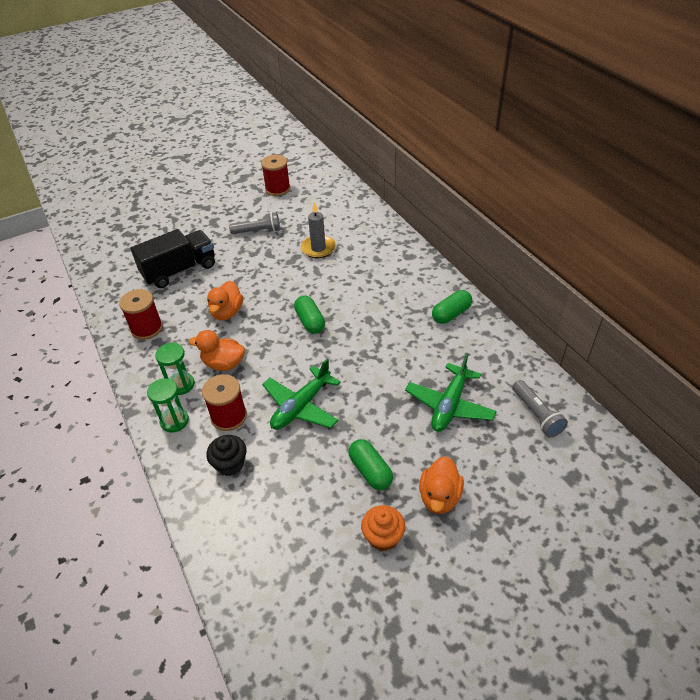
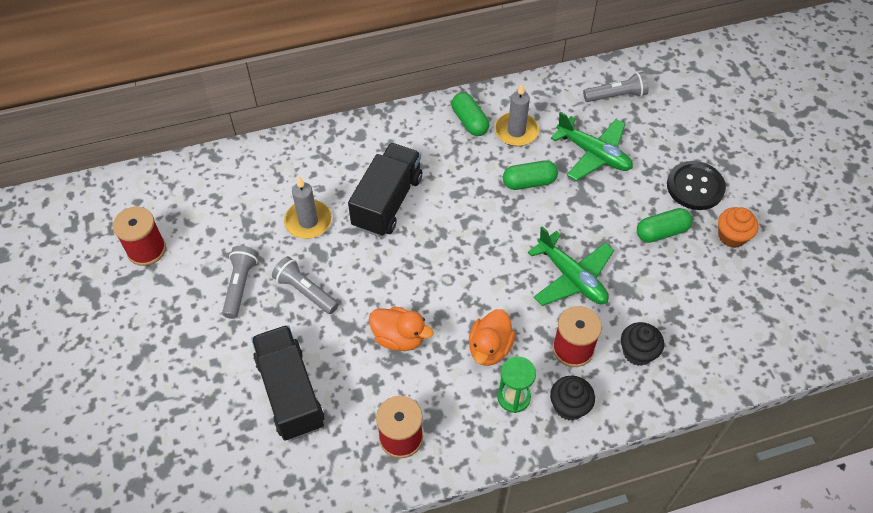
camera: 80 degrees left, 10 degrees up
(174, 421) = (569, 406): green hourglass -> black cupcake
(259, 260) = (305, 291): none -> grey flashlight
(310, 321) = (443, 250): green capsule -> green capsule (529, 182)
(348, 283) = (387, 202): none -> black truck
(439, 497) = (695, 187): orange duck -> black button
(453, 345) = (516, 131): none -> grey candle

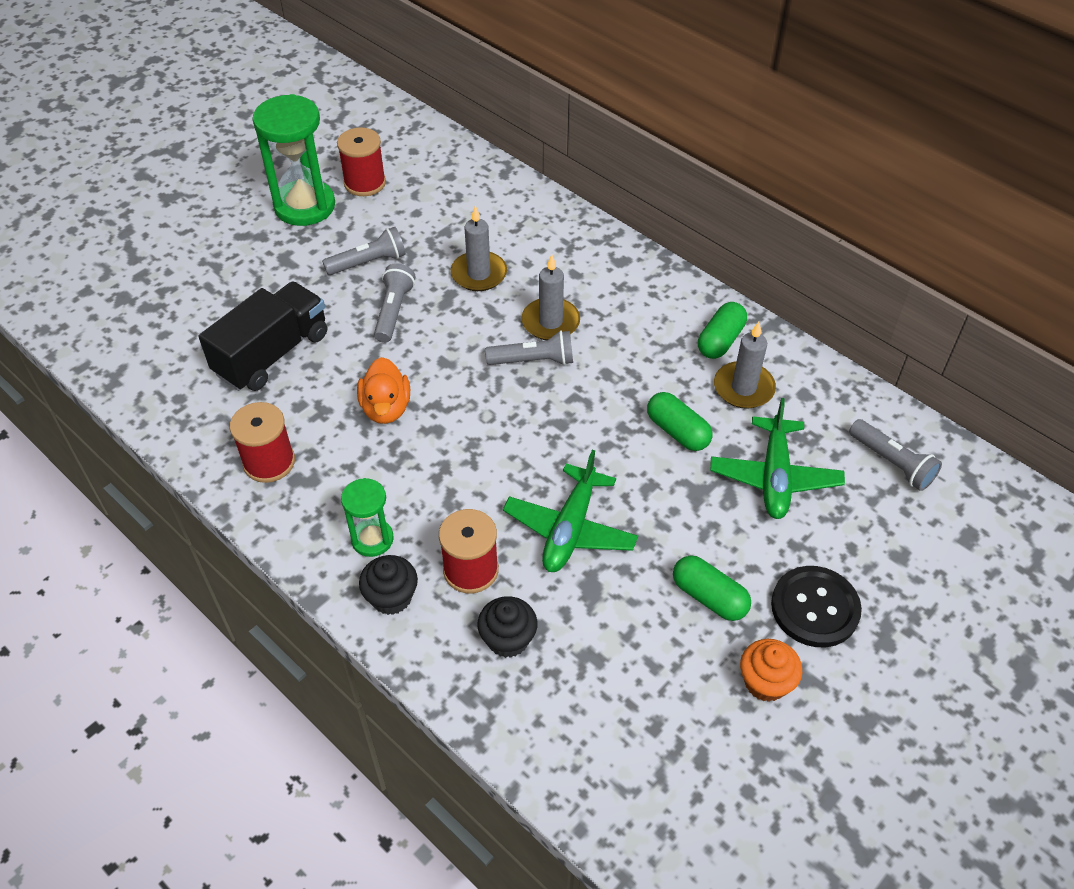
camera: 60 degrees right, 5 degrees down
(137, 303) = (304, 206): none -> green hourglass
(387, 202) = (550, 322): black truck -> grey candle
(416, 229) = (533, 360): none -> grey flashlight
(489, 348) = (422, 491): orange duck -> none

